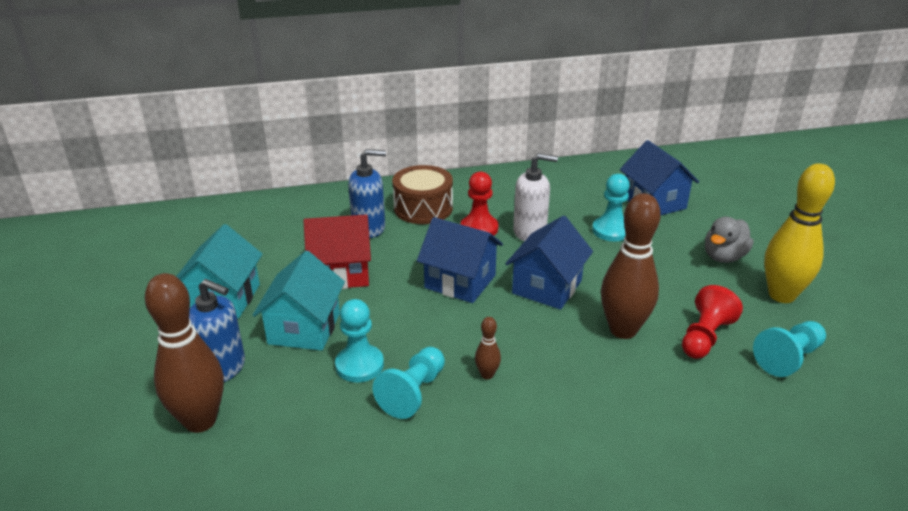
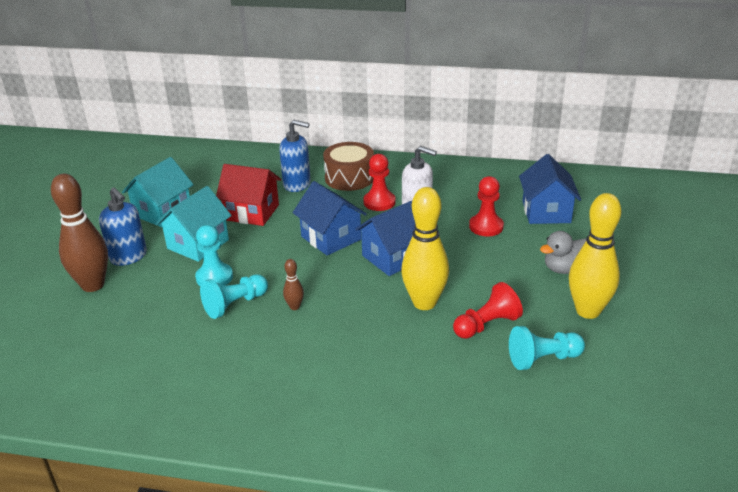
camera: 25 degrees right, 0 degrees up
(611, 231) = (486, 227): turquoise pawn -> red pawn
(623, 330) = (424, 303): brown bowling pin -> yellow bowling pin

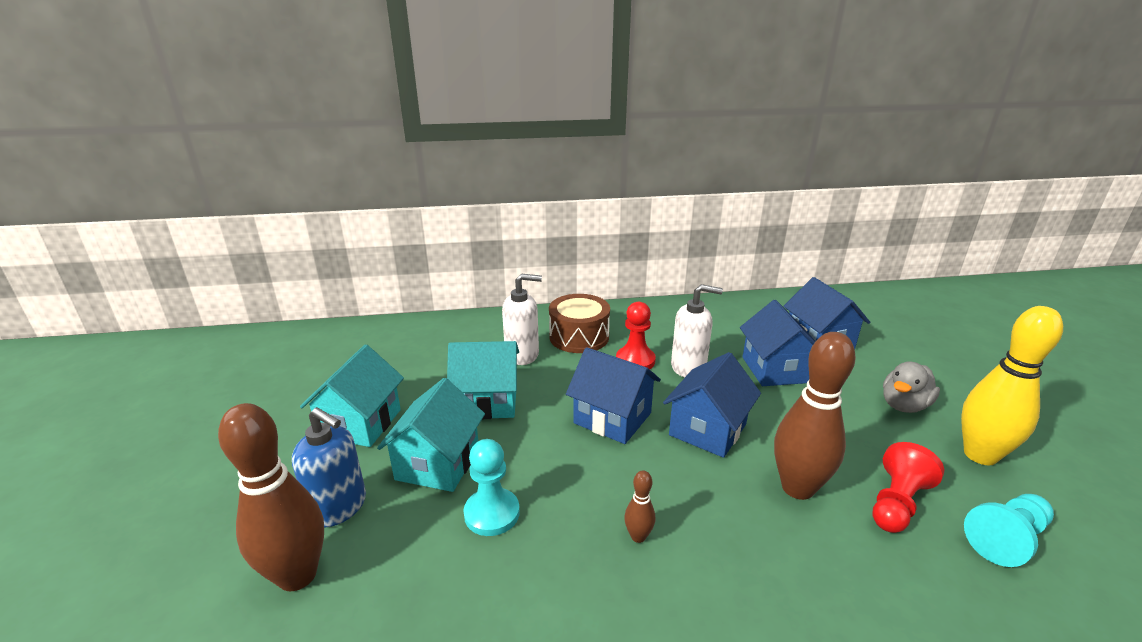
camera: 20 degrees left, 5 degrees down
(235, 304) = (549, 555): turquoise pawn -> none
(252, 212) = (487, 401): red house -> turquoise house
(297, 184) = (522, 355): blue soap dispenser -> white soap dispenser
(424, 303) = (797, 488): yellow bowling pin -> brown bowling pin
(486, 227) = (775, 370): red pawn -> blue house

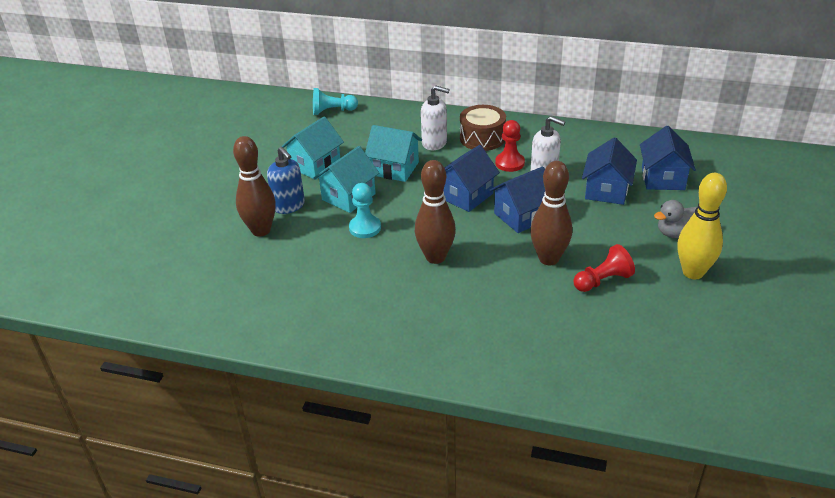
camera: 25 degrees right, 10 degrees up
(612, 418) = (466, 196): blue house -> blue house turned 75 degrees clockwise
(638, 536) = (435, 257): brown bowling pin -> brown bowling pin, size x2.28
(1006, 539) = (650, 313): turquoise pawn -> turquoise pawn (332, 111)

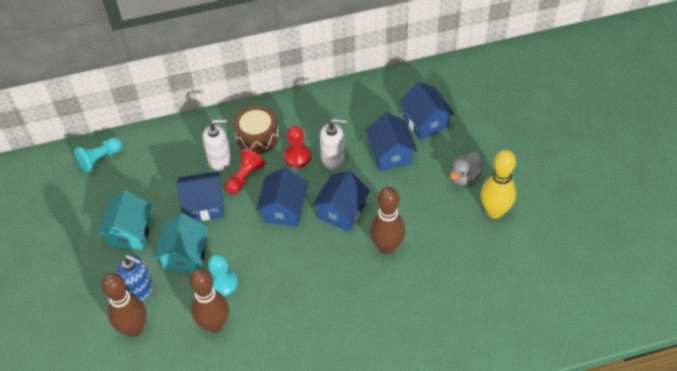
camera: 30 degrees left, 15 degrees up
(394, 168) = (204, 205): turquoise house -> blue house
(435, 257) = (300, 287): brown bowling pin -> brown bowling pin (214, 324)
(602, 281) = (437, 250): red pawn -> red pawn (245, 177)

